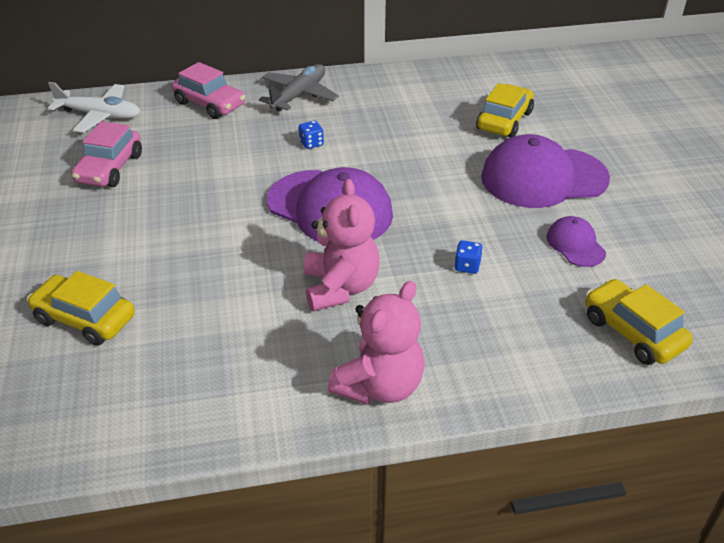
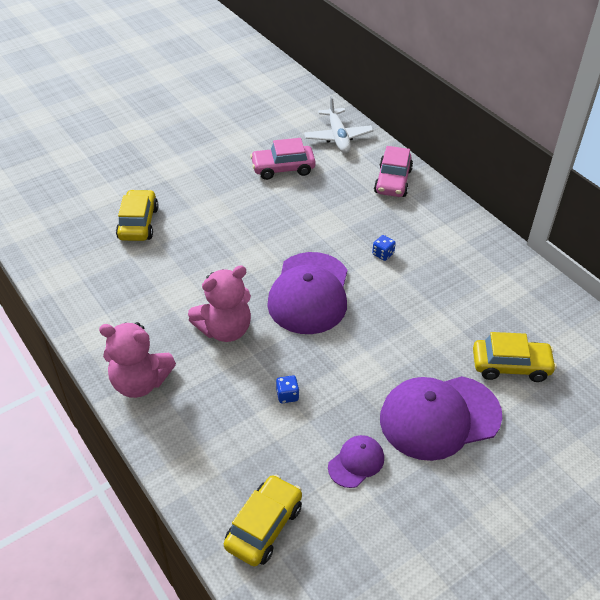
camera: 65 degrees right, 5 degrees up
(299, 95) = (444, 223): grey plane -> none
(543, 178) = (439, 417): purple cap -> purple cap turned 75 degrees counterclockwise

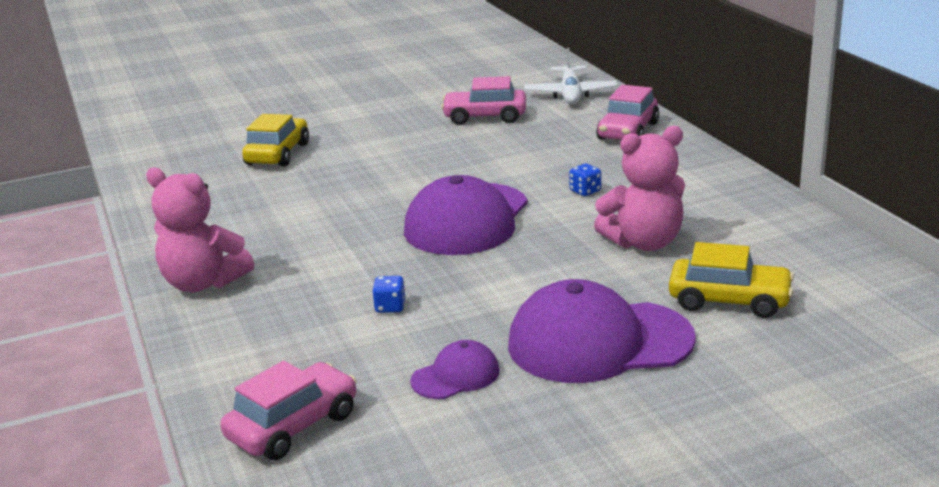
camera: 15 degrees right, 20 degrees down
(225, 329) = (338, 245): pink teddy bear -> pink teddy bear (644, 242)
(264, 526) = (293, 426): yellow car -> pink car

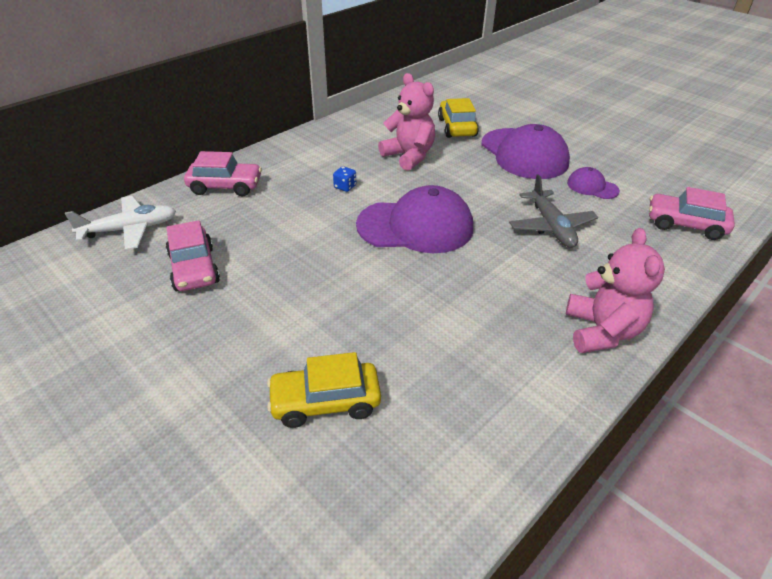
camera: 115 degrees left, 15 degrees up
(390, 307) = (551, 226): blue dice -> grey plane

